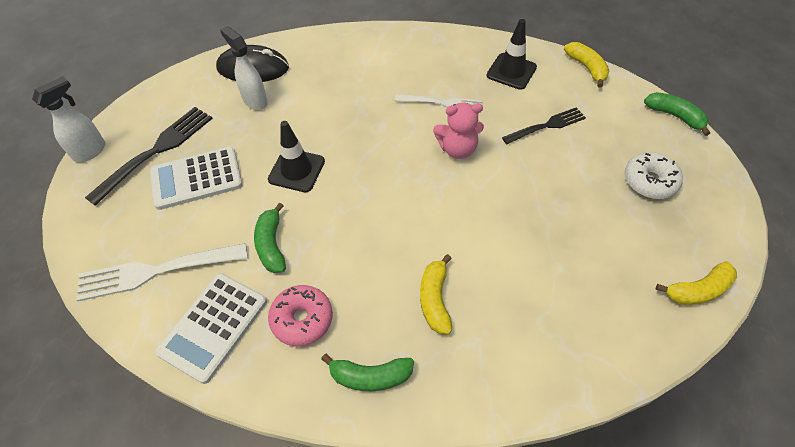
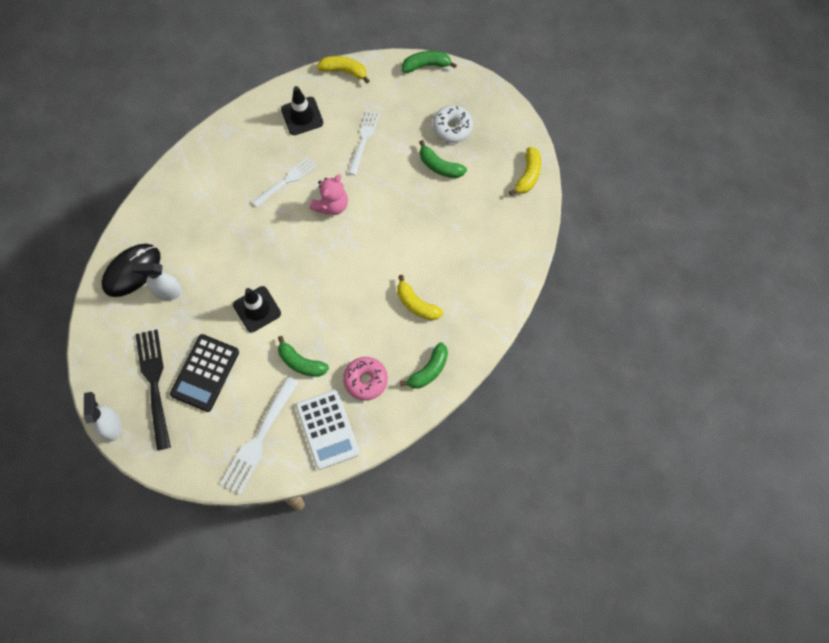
camera: 50 degrees left, 15 degrees up
(196, 178) = (205, 373): white calculator -> black calculator
(546, 126) = (364, 140): black fork -> white fork
(600, 202) = (440, 166): none -> green banana

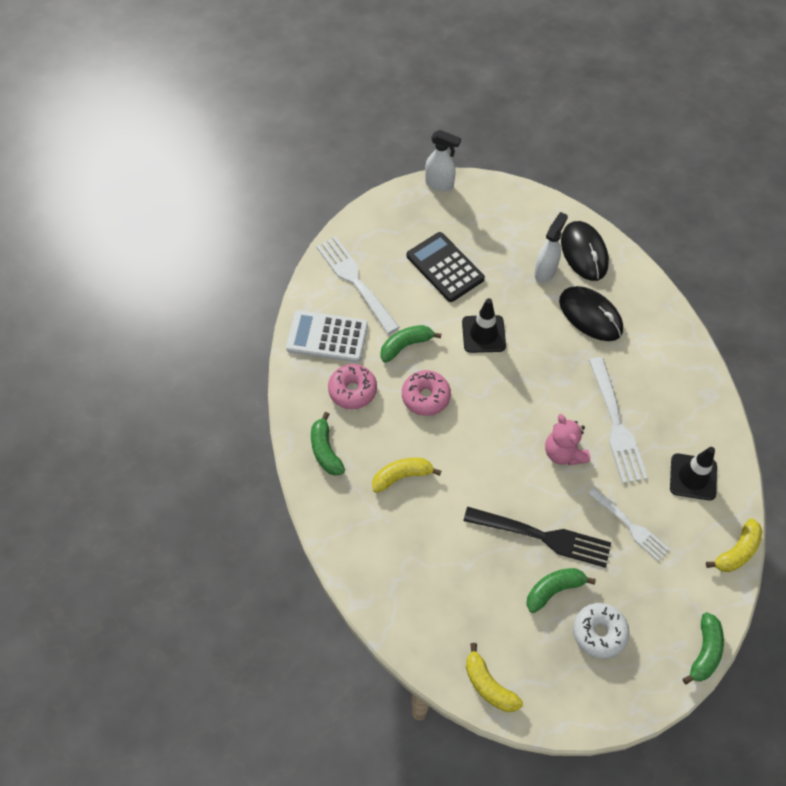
camera: 120 degrees right, 10 degrees down
(155, 384) = (458, 227): black fork -> black fork (541, 536)
(195, 239) = (590, 315): none -> black mouse
(286, 181) = (615, 423): white fork -> white fork, size x1.55
(339, 323) = (425, 397): none -> pink donut

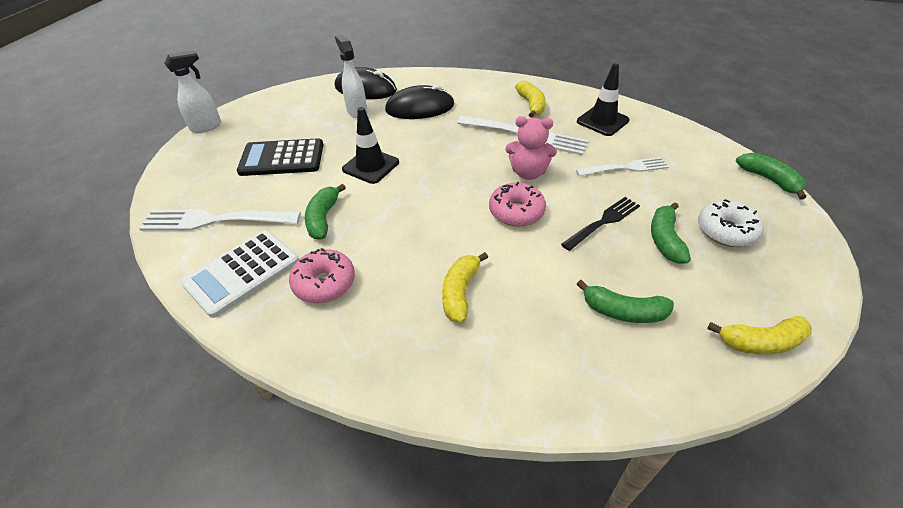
camera: 55 degrees left, 15 degrees down
(325, 450) = (369, 346): green banana -> green banana (623, 311)
(425, 397) = (390, 231): pink donut -> pink donut (516, 212)
(541, 536) = (603, 222): black fork -> black fork, size x0.65
(737, 551) = (681, 128): yellow banana -> yellow banana (531, 105)

